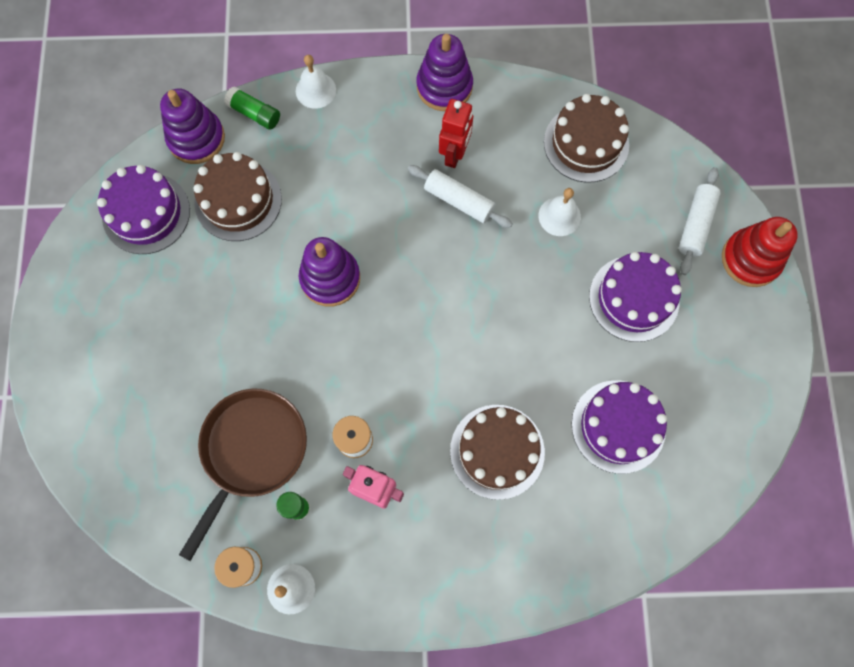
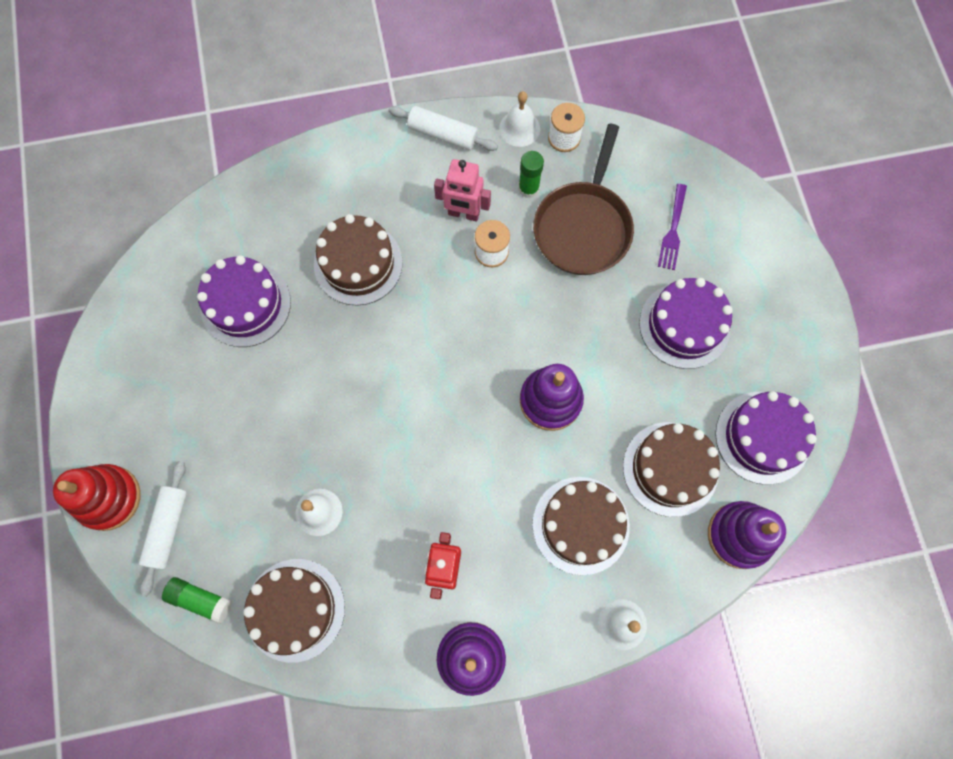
camera: 170 degrees right, 0 degrees up
(159, 431) = (672, 230): none -> purple fork
(254, 113) = (684, 579): green glue stick -> green glue stick (200, 599)
(330, 168) = (580, 525): none -> brown cake
(459, 201) = (431, 511): white rolling pin -> white rolling pin (443, 134)
(634, 298) = (234, 432): purple cake -> purple cake (684, 325)

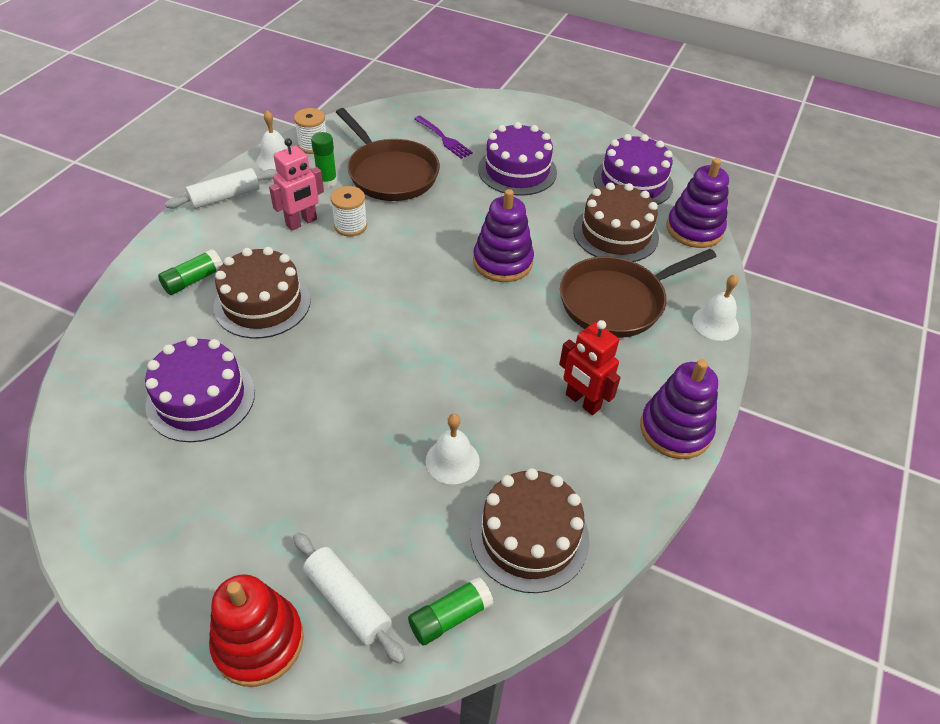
camera: 55 degrees left, 25 degrees down
(341, 197) = (193, 280): none -> green glue stick
(580, 525) = (617, 301): brown cake -> brown pan

